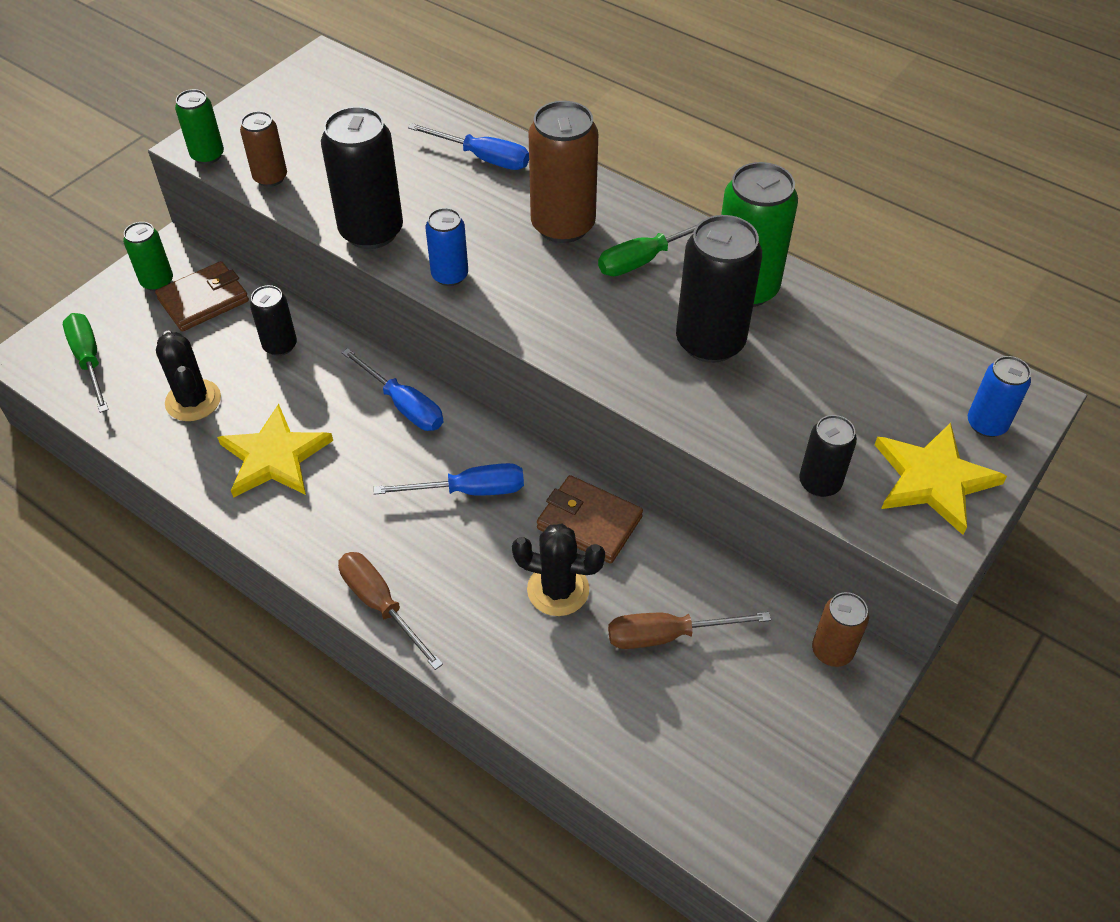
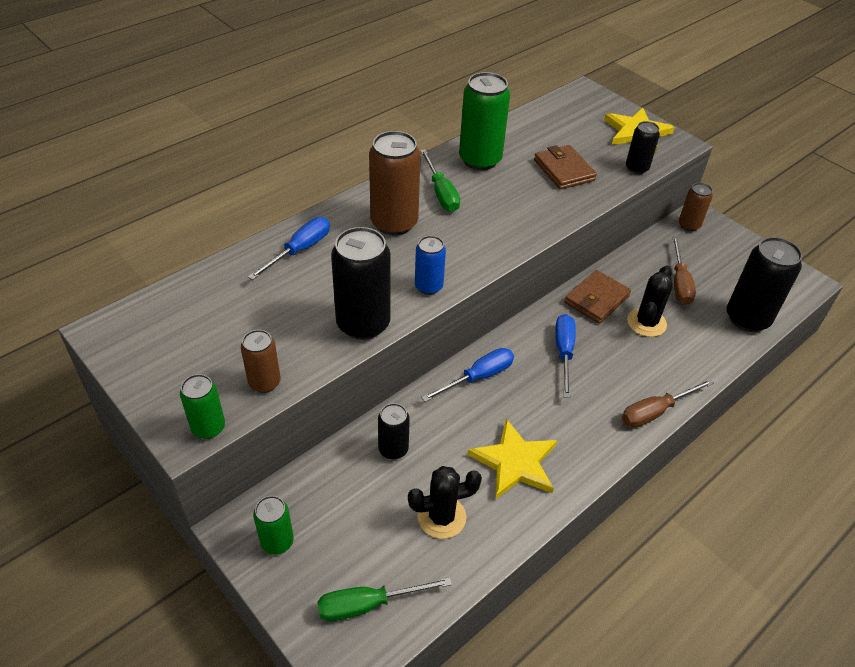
camera: 80 degrees left, 5 degrees down
(204, 300) = (317, 503): brown wallet -> brown wallet (564, 170)
(710, 342) = (523, 182): black can -> black can (747, 318)
(986, 424) = (601, 107): blue can -> none

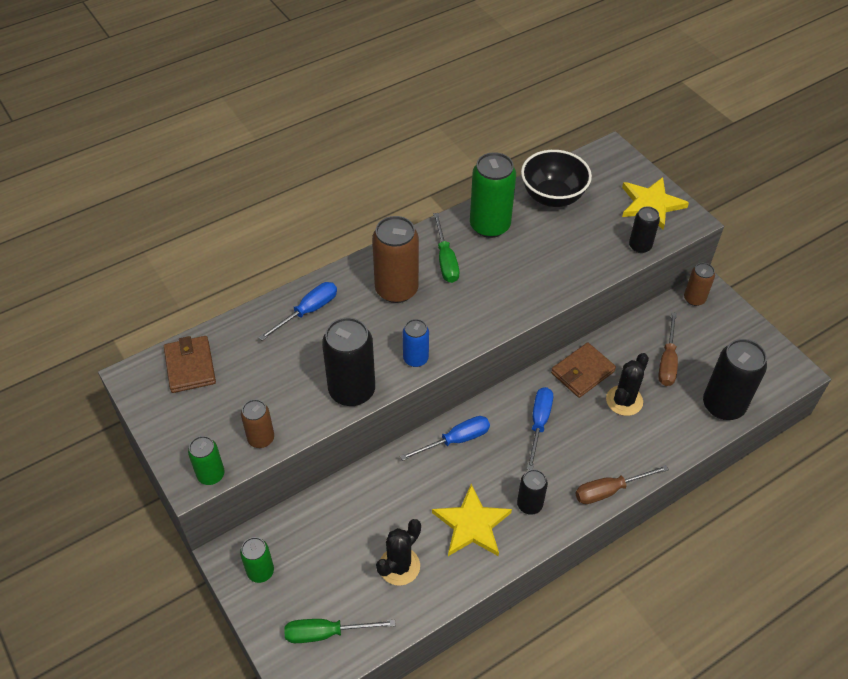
camera: 10 degrees right, 5 degrees up
(393, 449) = (369, 501): black can -> black can (529, 504)
(441, 517) = (399, 566): black cactus -> black cactus turned 45 degrees counterclockwise
(537, 131) = (552, 196): none -> black bowl
(564, 170) = (568, 243): brown wallet -> brown wallet (190, 366)

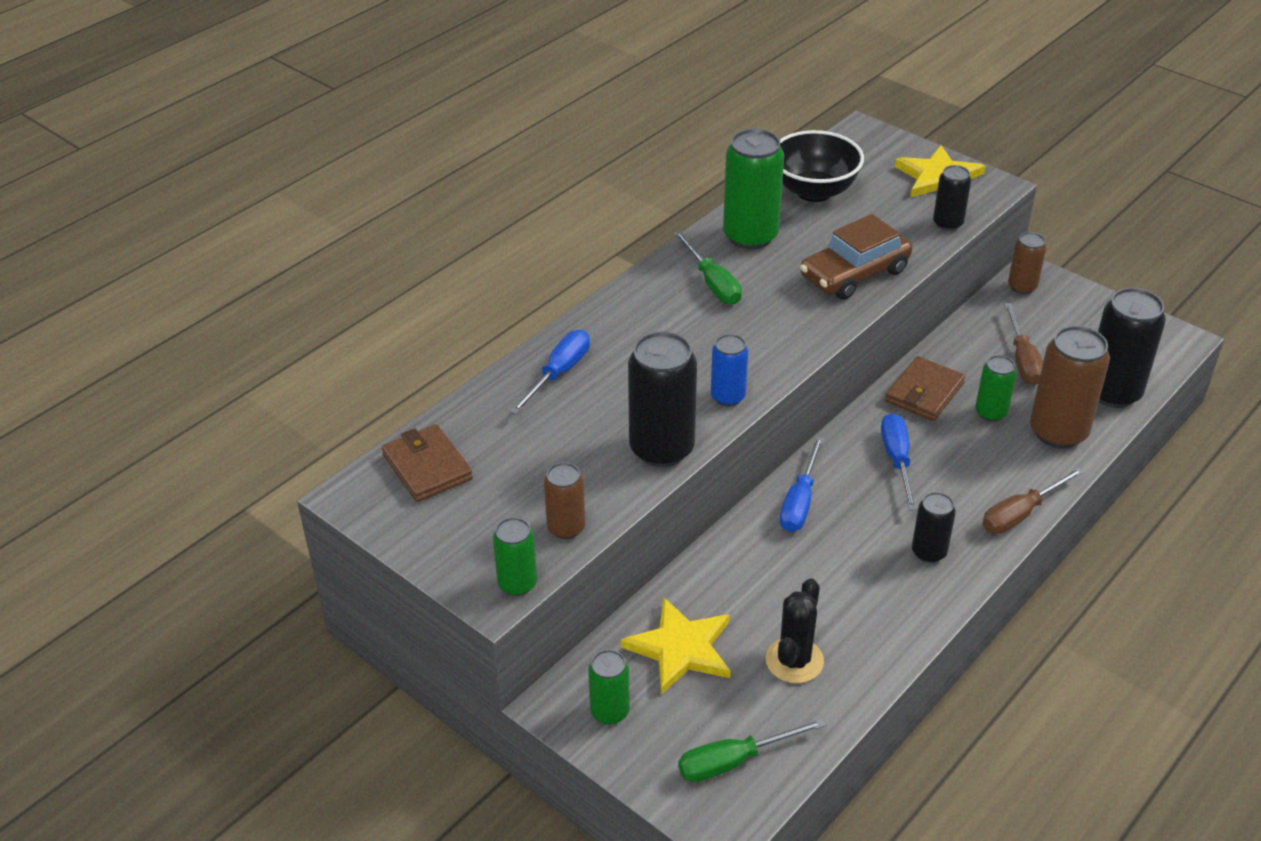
camera: 15 degrees left, 10 degrees down
(396, 289) = (665, 327): brown can -> brown can (1058, 432)
(456, 440) = (800, 502): blue screwdriver -> blue screwdriver turned 150 degrees clockwise
(472, 524) = (866, 591): yellow star -> yellow star (680, 648)
(551, 275) = (854, 274): none -> brown car
(624, 400) = (991, 413): black cactus -> green can

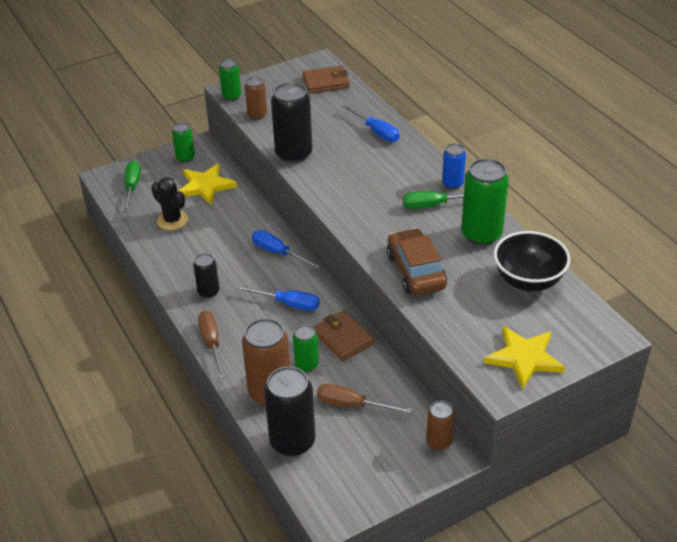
camera: 110 degrees right, 0 degrees up
(728, 397) = (322, 186): blue can -> blue can (452, 183)
(948, 223) = (457, 340): black can -> none

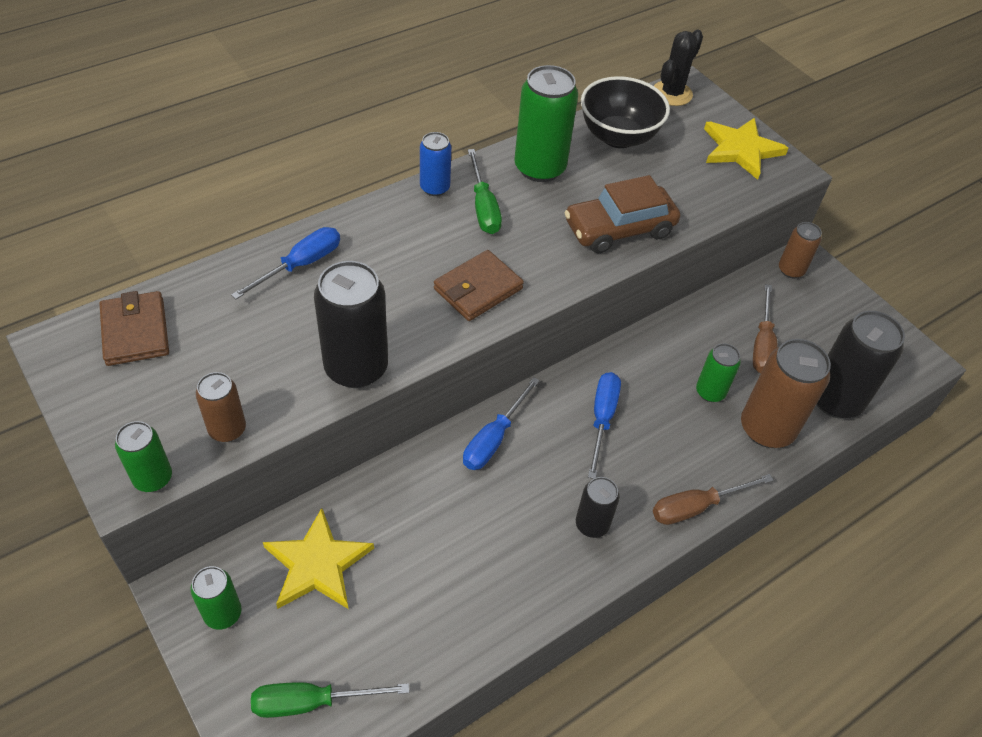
camera: 100 degrees left, 10 degrees up
(172, 220) = (416, 607): black cactus -> black cactus (672, 93)
(343, 338) = (656, 355): brown wallet -> brown wallet (478, 289)

